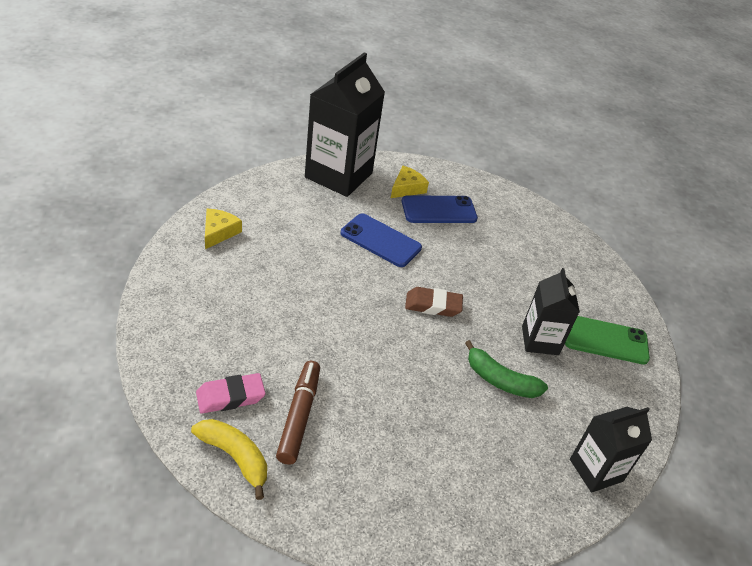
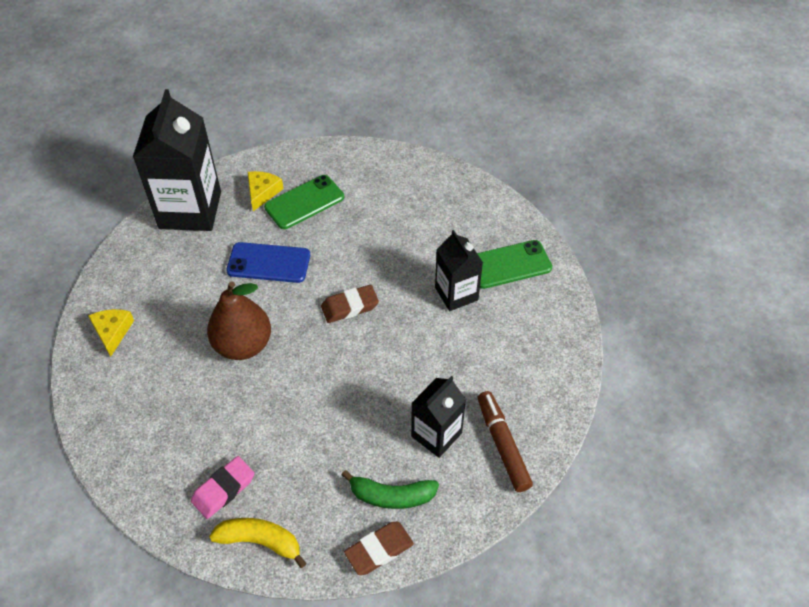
camera: 20 degrees left, 10 degrees up
(299, 416) = (292, 475): brown marker -> brown marker (502, 444)
(320, 291) = (243, 345): none -> brown pear
(340, 525) = (379, 550): none -> brown eraser
(439, 210) = (304, 202): blue phone -> green phone
(500, 380) = (441, 350): green banana -> green banana (391, 496)
(596, 470) = (552, 391): black carton -> black carton (436, 434)

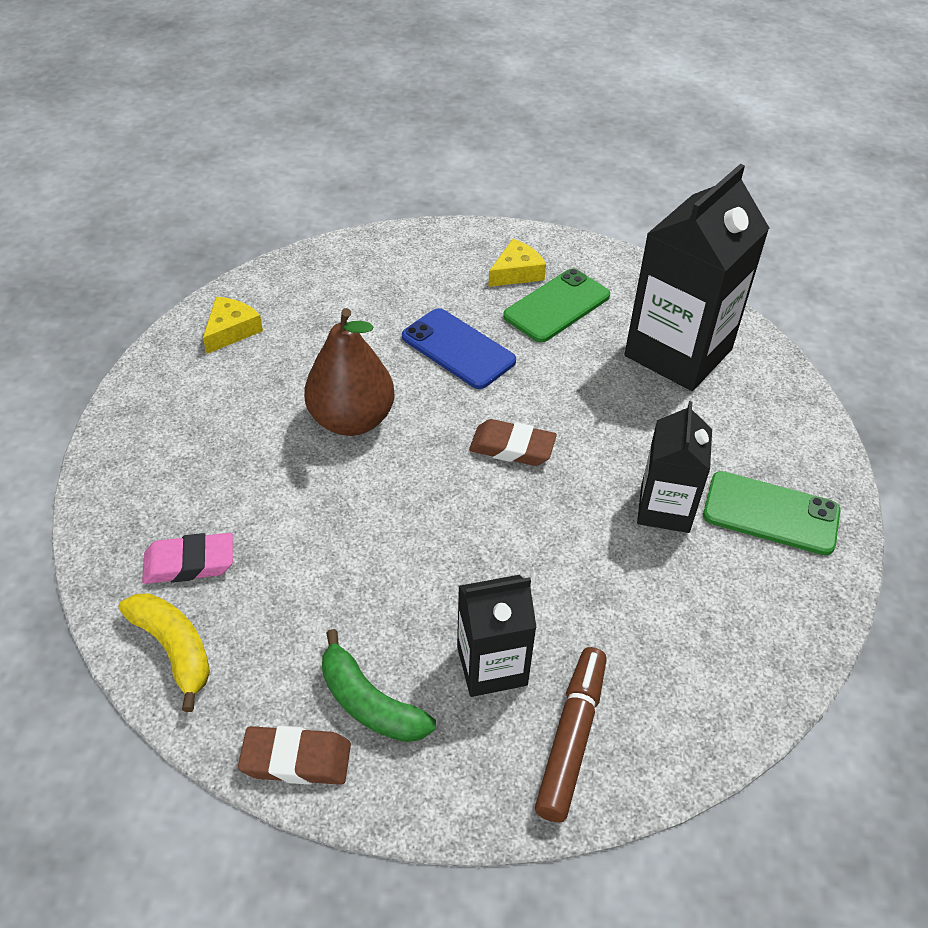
camera: 35 degrees right, 5 degrees down
(190, 210) = (420, 252): black carton -> black carton (678, 353)
(304, 202) = (557, 306): green phone -> green phone turned 45 degrees counterclockwise

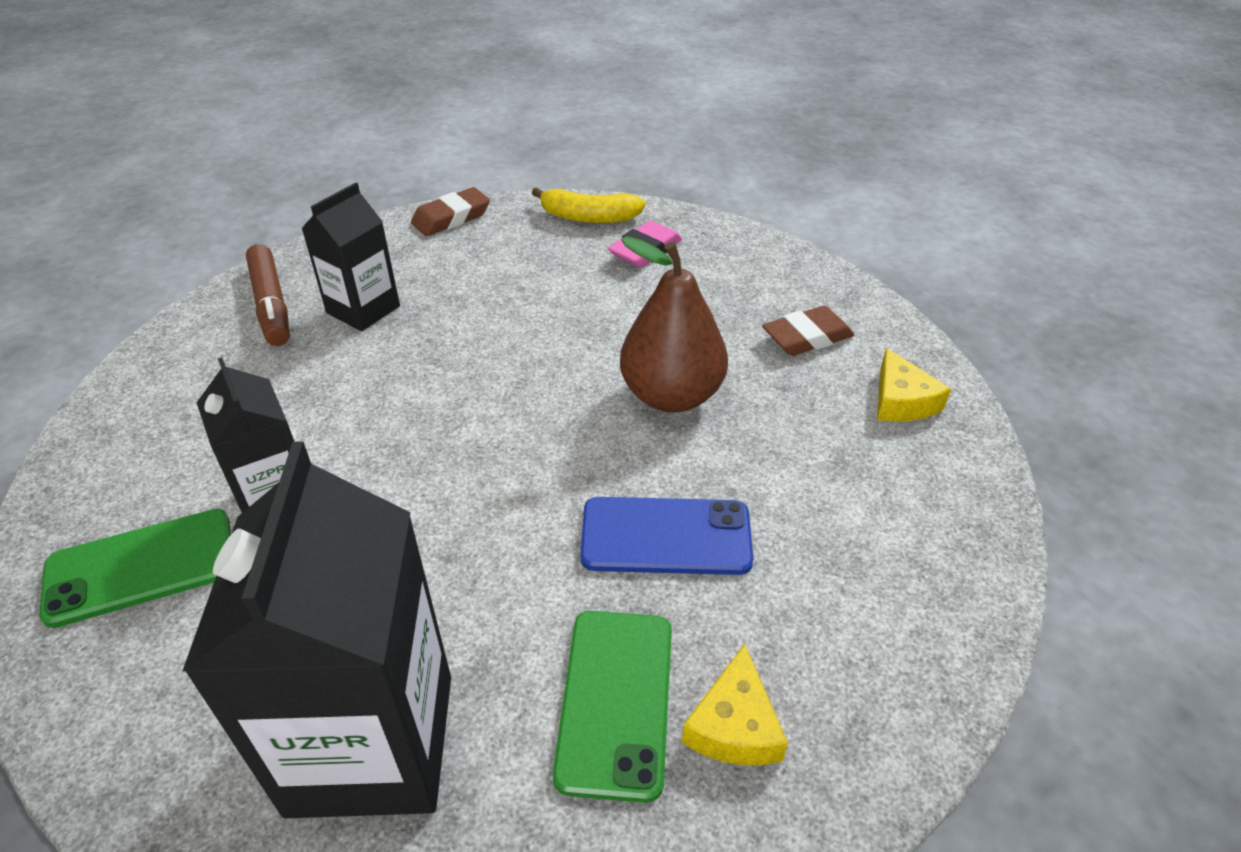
camera: 140 degrees right, 5 degrees down
(370, 703) = (433, 255): green banana -> none
(512, 447) = (491, 464): brown eraser -> brown eraser (807, 337)

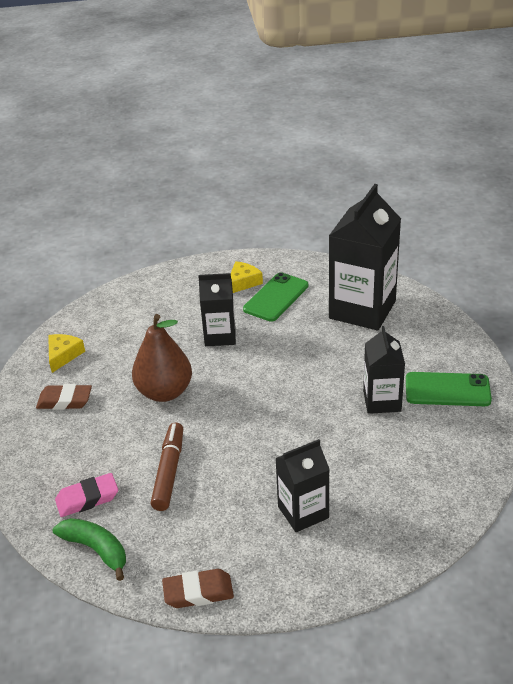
camera: 150 degrees left, 5 degrees down
(271, 305) = (365, 540): brown marker -> brown marker (169, 471)
(589, 217) = (96, 549): yellow banana -> green banana
(666, 536) = (220, 336): blue phone -> black carton

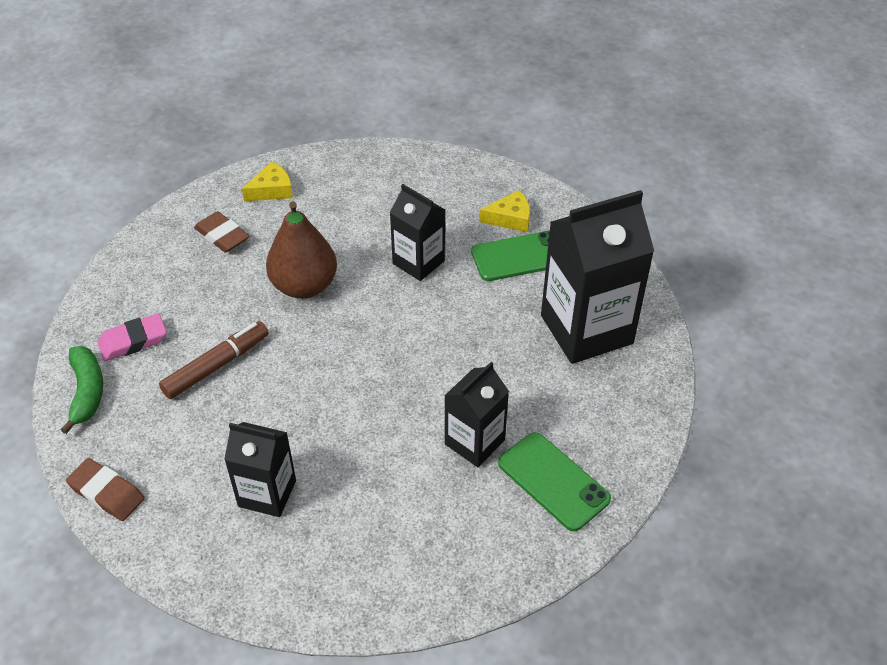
camera: 40 degrees right, 10 degrees up
(87, 498) = (133, 341): pink eraser -> pink eraser turned 45 degrees counterclockwise

